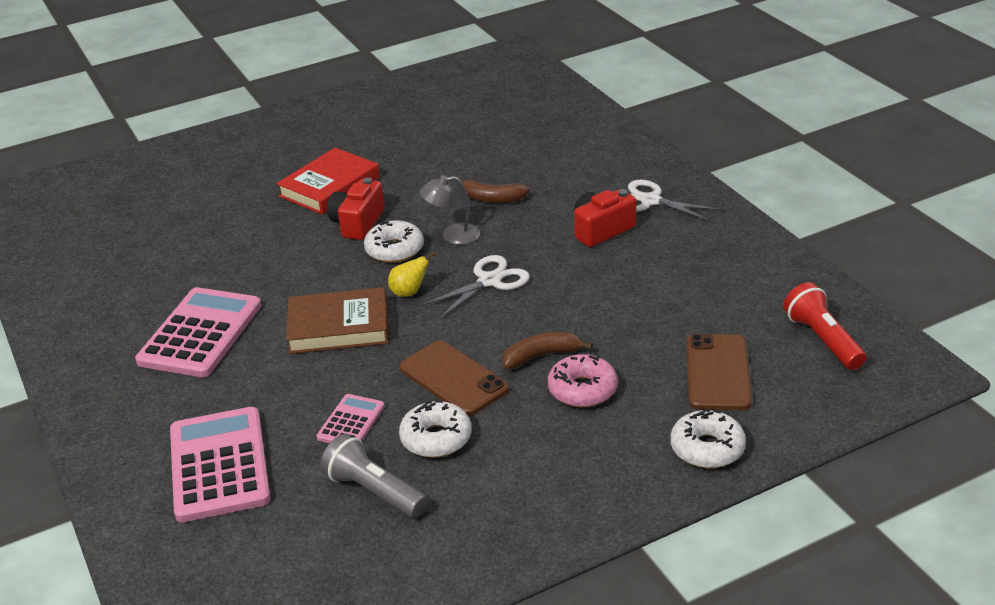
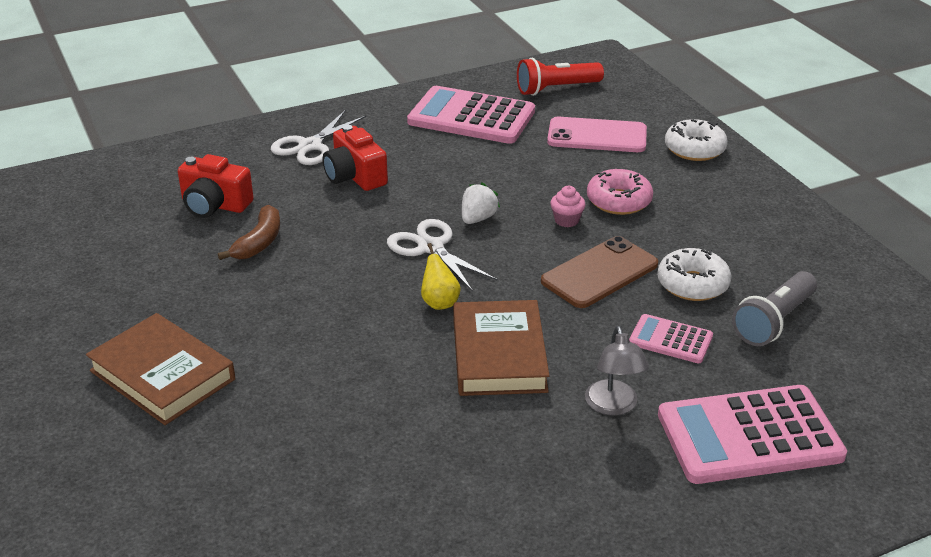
camera: 90 degrees left, 0 degrees up
(200, 333) = (495, 478): pink calculator -> pink calculator (471, 117)
(330, 187) = (162, 375): red book -> brown book
(358, 223) = (271, 346): red camera -> red camera (214, 205)
(394, 250) = (345, 314): white donut -> none
(452, 236) = (330, 271): grey lamp -> grey lamp (613, 406)
(538, 303) = (478, 218): none -> white strawberry
(541, 356) = (566, 220): brown banana -> pink cupcake
(717, 372) = (597, 136): brown phone -> pink phone

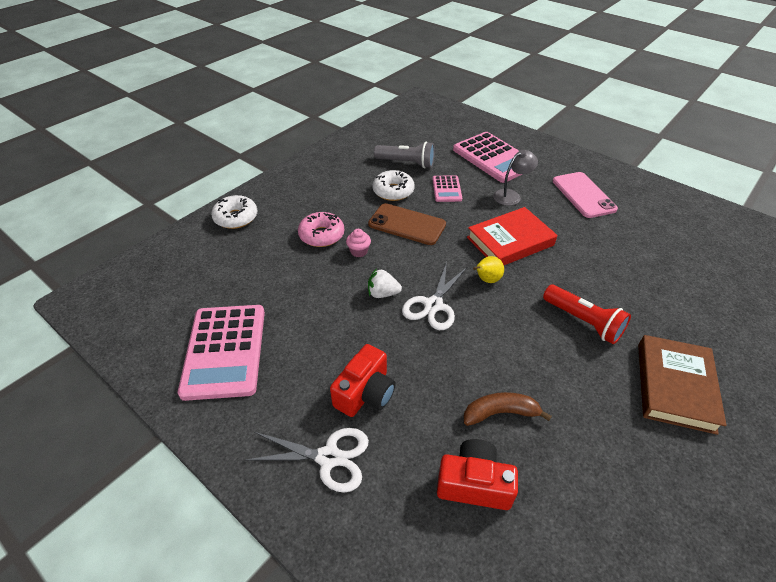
camera: 115 degrees left, 10 degrees up
(214, 205) = (474, 484): red camera -> red camera turned 75 degrees counterclockwise
(498, 355) = (510, 241): brown book -> red book
(556, 89) = (153, 311): red flashlight -> red flashlight (583, 322)
(597, 136) = (233, 266): pink phone -> pink phone (583, 195)

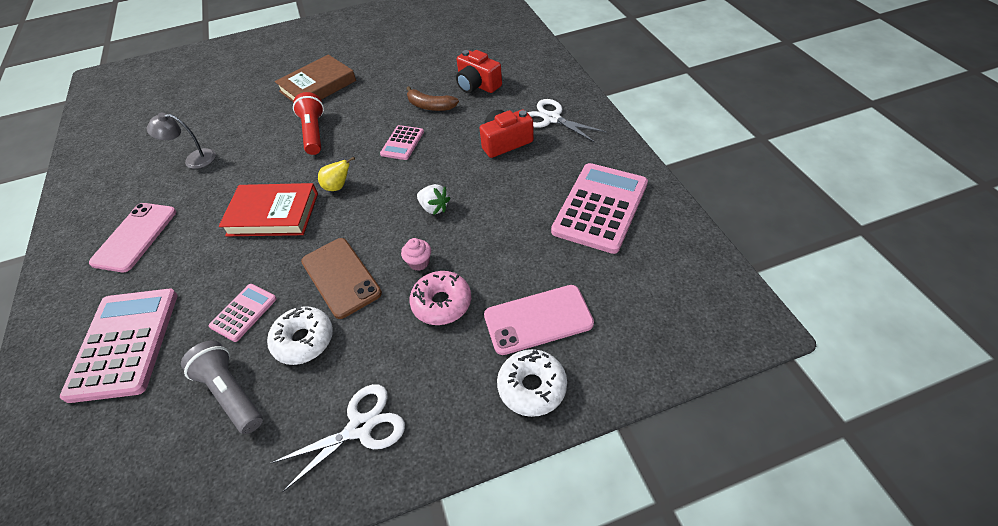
camera: 145 degrees left, 5 degrees up
(247, 249) = (538, 319): none -> pink phone
(433, 305) = (403, 182): white scissors -> white scissors (360, 427)
(478, 346) = (402, 143): none -> pink calculator
(511, 195) = (195, 269): grey lamp -> grey lamp (194, 159)

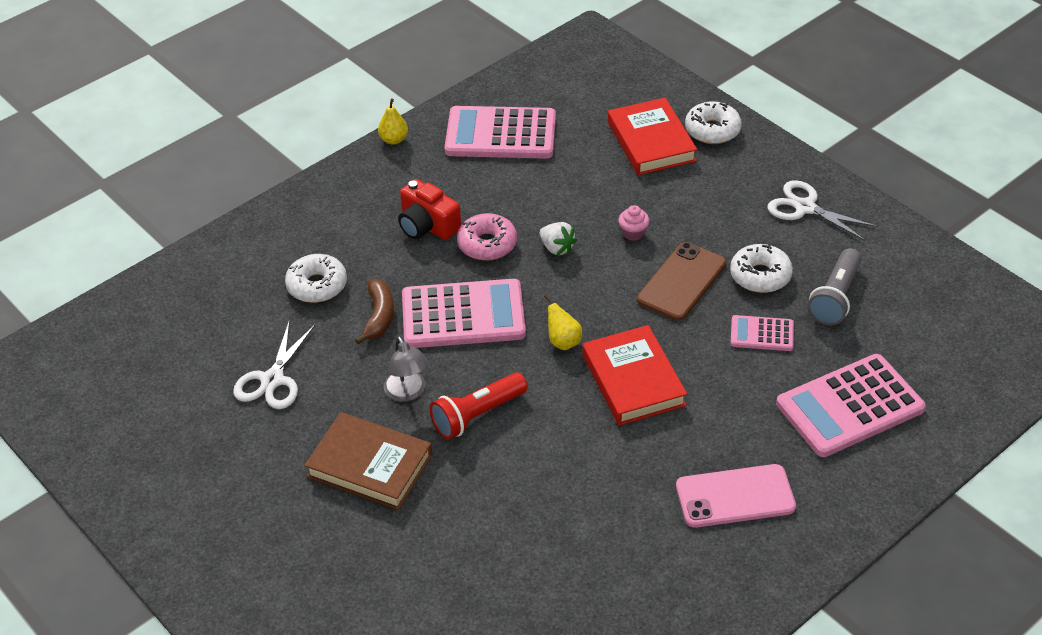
camera: 115 degrees left, 5 degrees down
(194, 159) = (584, 525): grey lamp -> grey lamp (408, 393)
(402, 143) = (463, 315): pink calculator -> pink calculator, size x1.97
(434, 208) = (557, 248): white strawberry -> white strawberry turned 120 degrees clockwise
(442, 303) = (669, 202): pink donut -> pink donut (487, 244)
(477, 85) = (317, 285): red camera -> white donut
(538, 319) = (651, 142): pink phone -> red book
(552, 118) = (369, 199): white scissors -> white scissors (272, 380)
(620, 142) = (394, 140): none -> yellow pear

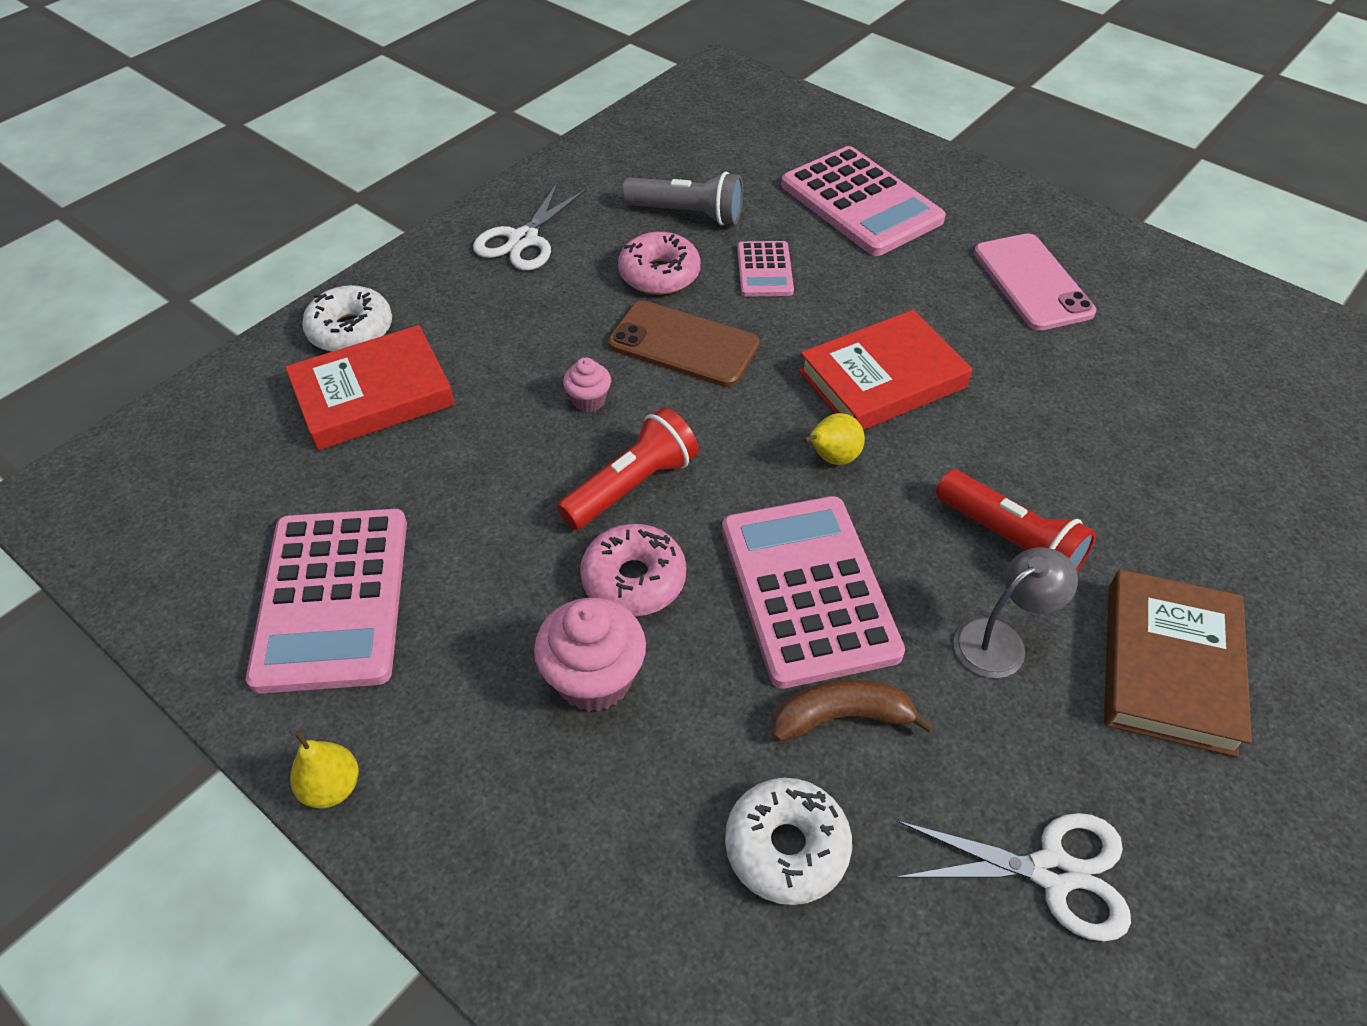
camera: 100 degrees left, 5 degrees up
(427, 226) = (594, 679): red camera -> pink cupcake
(557, 248) = (632, 486): white strawberry -> red flashlight
(760, 276) = (659, 274): white donut -> pink donut

